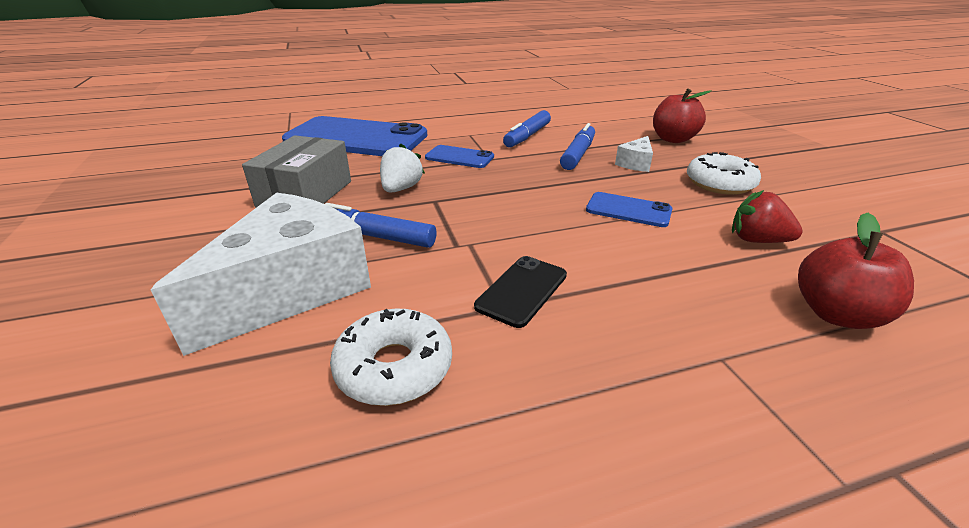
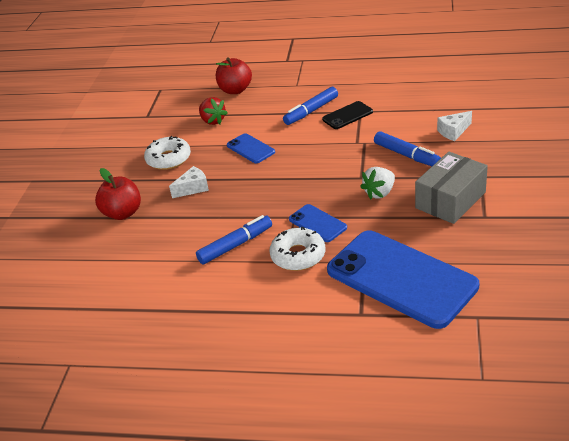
camera: 150 degrees left, 5 degrees up
(292, 290) = (453, 131): white cheese -> white cheese, size x0.43
(394, 367) = (412, 98): white donut -> white donut (298, 255)
(578, 154) = (221, 208): blue marker -> blue marker (311, 111)

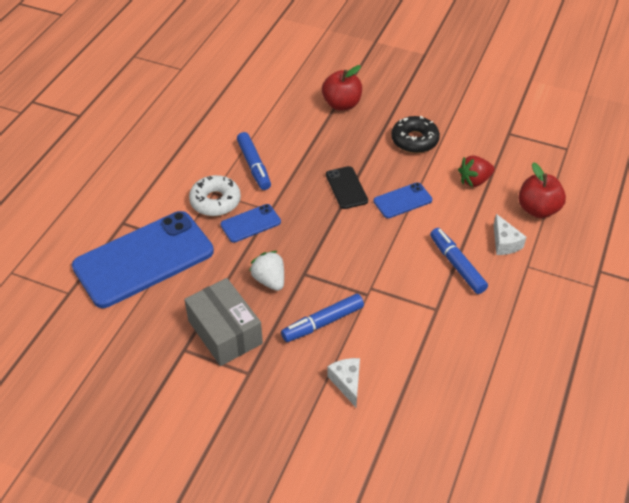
camera: 100 degrees right, 10 degrees up
(168, 159) = (414, 140): white donut -> black donut
(193, 188) = (354, 151): white cheese -> white cheese (504, 243)
(347, 115) = (431, 295): black phone -> black phone (346, 188)

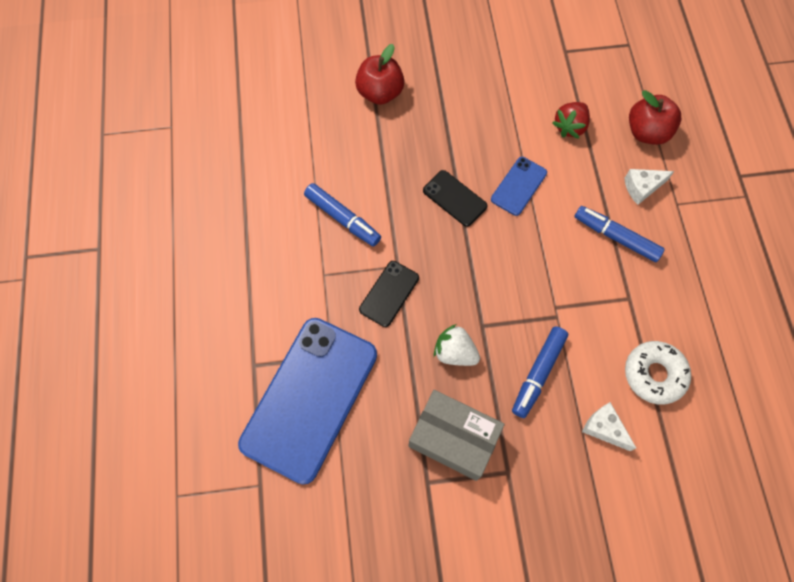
camera: 30 degrees left, 20 degrees up
(215, 201) = (333, 285): white donut -> white donut (654, 374)
(250, 223) = (389, 293): blue phone -> black phone
(414, 140) = (482, 104): black donut -> none
(504, 243) = (642, 188): white cheese -> white cheese turned 120 degrees clockwise

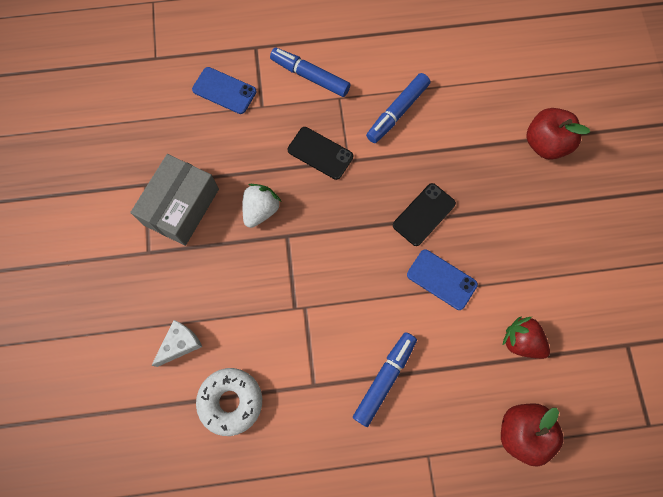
camera: 90 degrees right, 5 degrees up
(309, 398) = (224, 90): blue phone -> blue phone, size x0.45
(538, 373) = (237, 285): blue marker -> blue marker (310, 76)
(642, 188) = (447, 416): white cheese -> none

